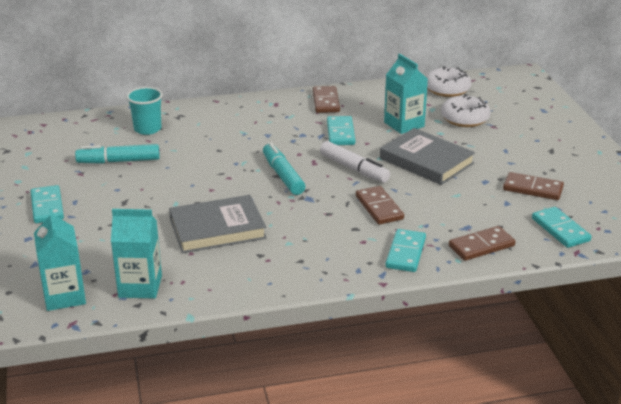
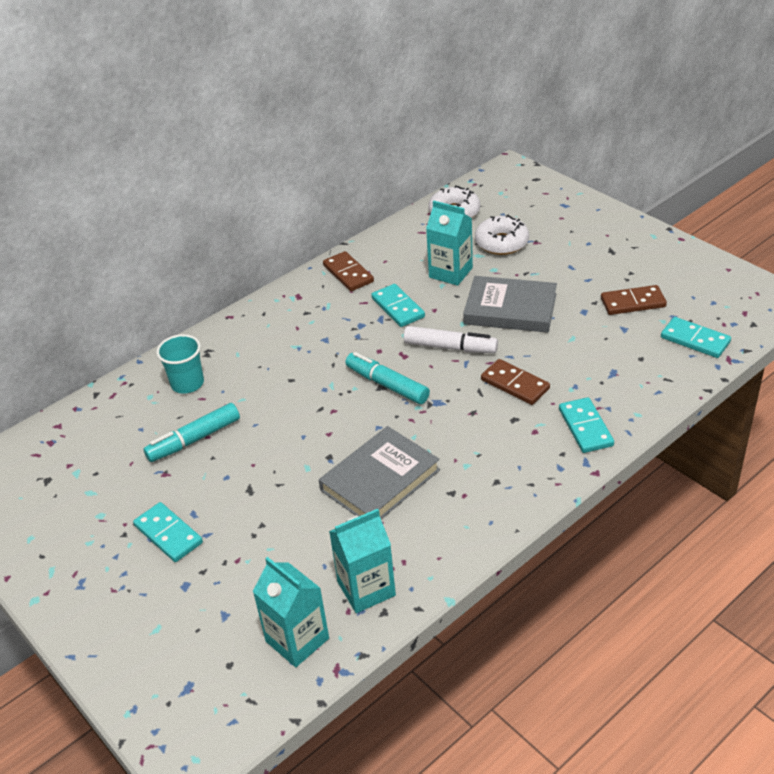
camera: 25 degrees left, 10 degrees up
(481, 246) = (644, 389): brown domino -> none

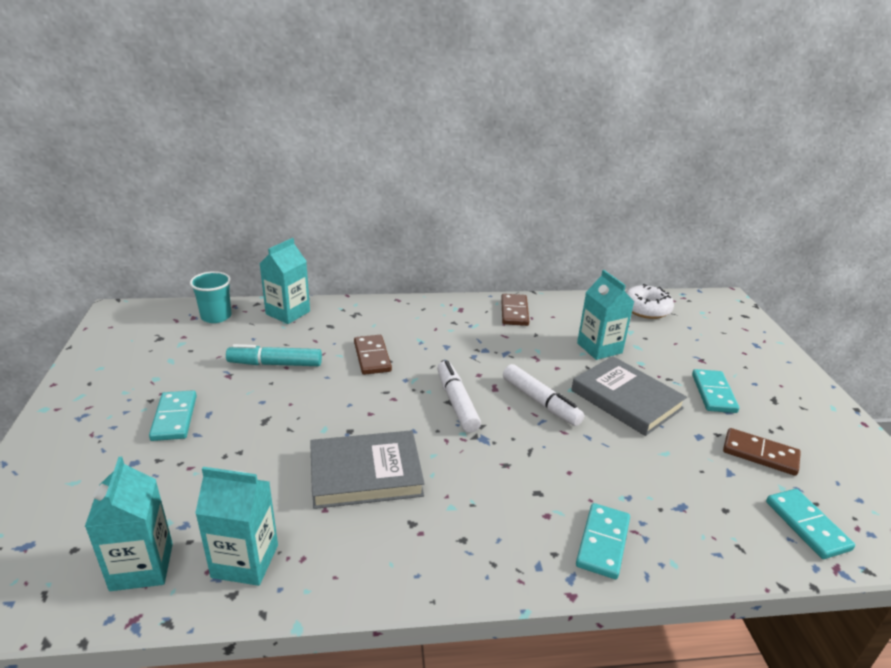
camera: 30 degrees right, 10 degrees down
(140, 386) = (288, 313): none -> turquoise carton
(187, 383) = (318, 326): turquoise cup -> turquoise cup (216, 316)
(387, 385) = (456, 402): turquoise marker -> white marker
(398, 308) = (527, 352): turquoise domino -> turquoise domino (713, 393)
(501, 243) = (667, 347): white donut -> none
(515, 384) = (569, 462): brown domino -> brown domino (372, 357)

